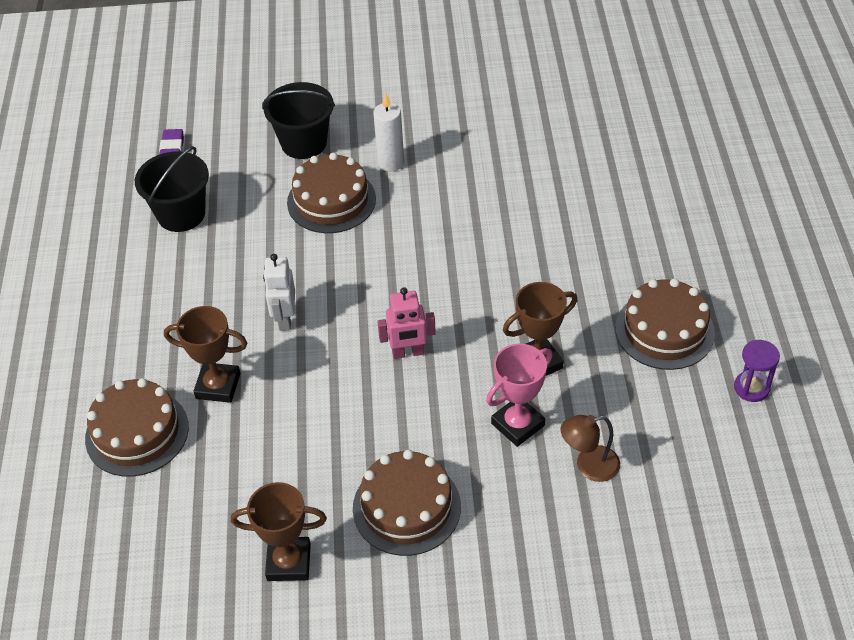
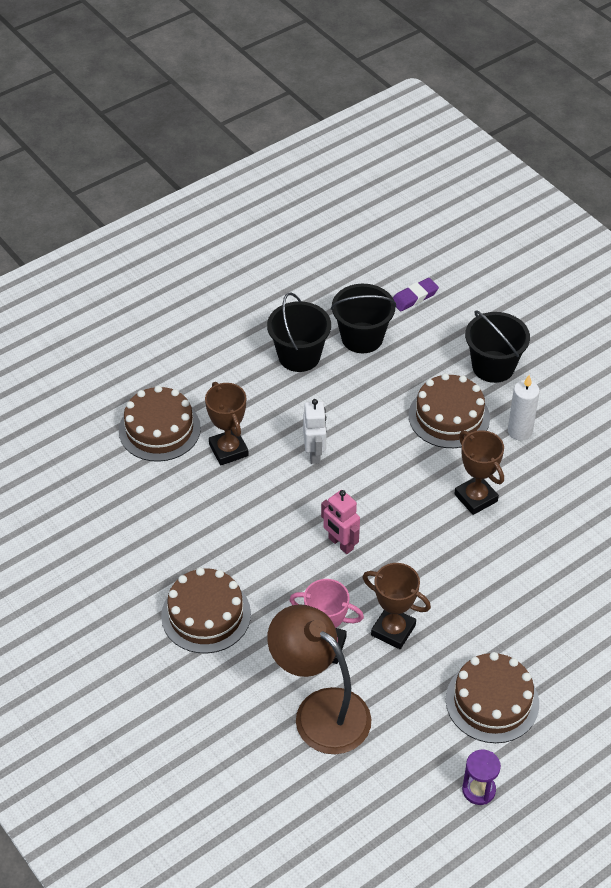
camera: 55 degrees right, 0 degrees up
(156, 271) = (299, 356): none -> black bucket
(285, 319) = (314, 453): white robot -> white robot turned 120 degrees clockwise
(289, 562) = (117, 571): brown trophy -> brown trophy (475, 498)
(589, 466) = (320, 710): brown lamp -> brown lamp, size x1.98

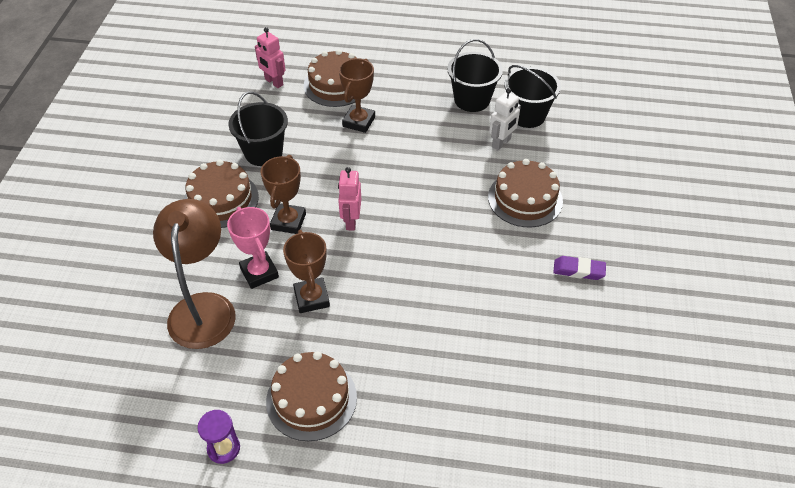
camera: 45 degrees right, 0 degrees up
(96, 470) = (273, 82): none -> pink robot
(314, 453) = (407, 159): white robot -> white robot (501, 143)
(414, 297) = (595, 114): purple eraser -> purple eraser (578, 270)
(475, 498) = (477, 261): brown trophy -> brown trophy (288, 221)
(493, 366) = (598, 190): black bucket -> black bucket (263, 152)
(519, 431) = (565, 243): white candle -> none

